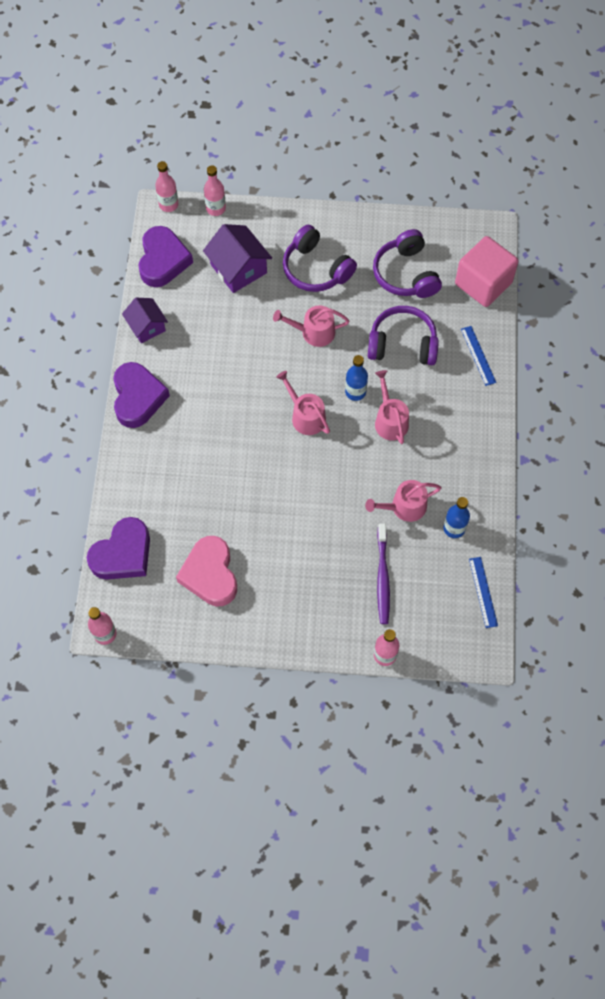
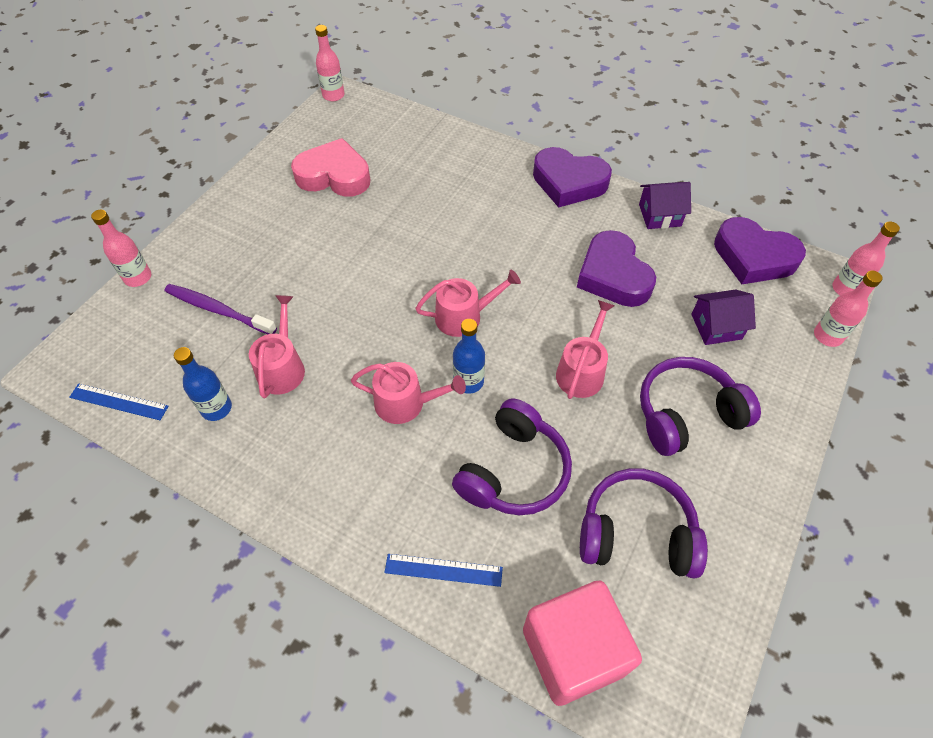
camera: 115 degrees right, 10 degrees down
(123, 554) = (400, 125): purple heart -> purple heart (613, 275)
(238, 269) = (716, 326): purple house -> purple house, size x0.67

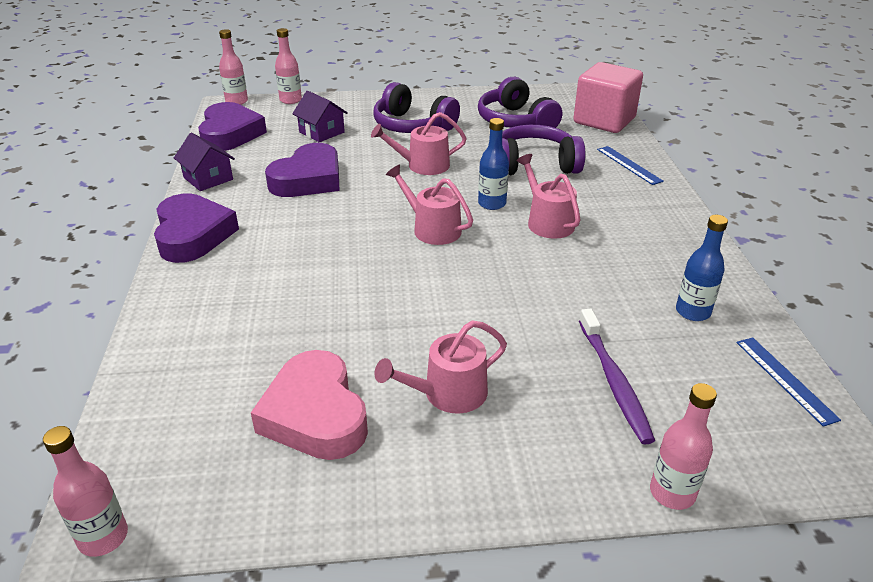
camera: 125 degrees left, 20 degrees down
(282, 367) = (607, 298): pink watering can -> pink watering can (448, 393)

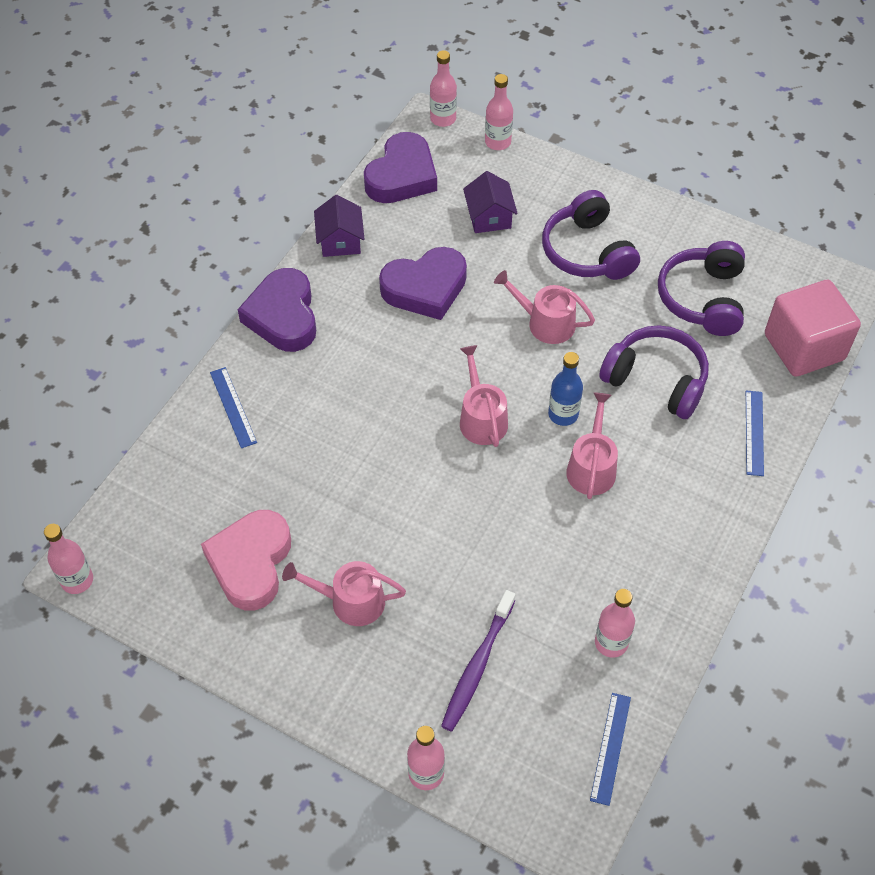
camera: 35 degrees right, 20 degrees up
(192, 308) = (233, 407): none -> blue ruler
(193, 235) = (283, 316): purple heart -> purple heart turned 150 degrees clockwise
(692, 312) = (611, 643): blue bottle -> pink bottle

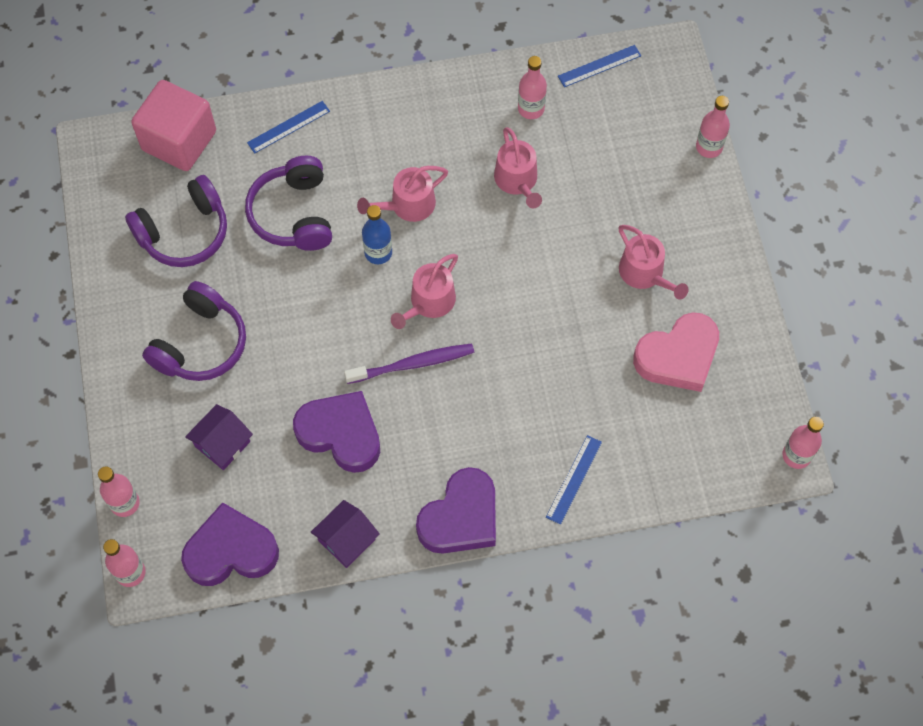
camera: 130 degrees left, 10 degrees up
(477, 666) = (617, 169): purple toothbrush -> purple toothbrush (413, 364)
(545, 323) = (302, 322): pink watering can -> pink watering can (517, 181)

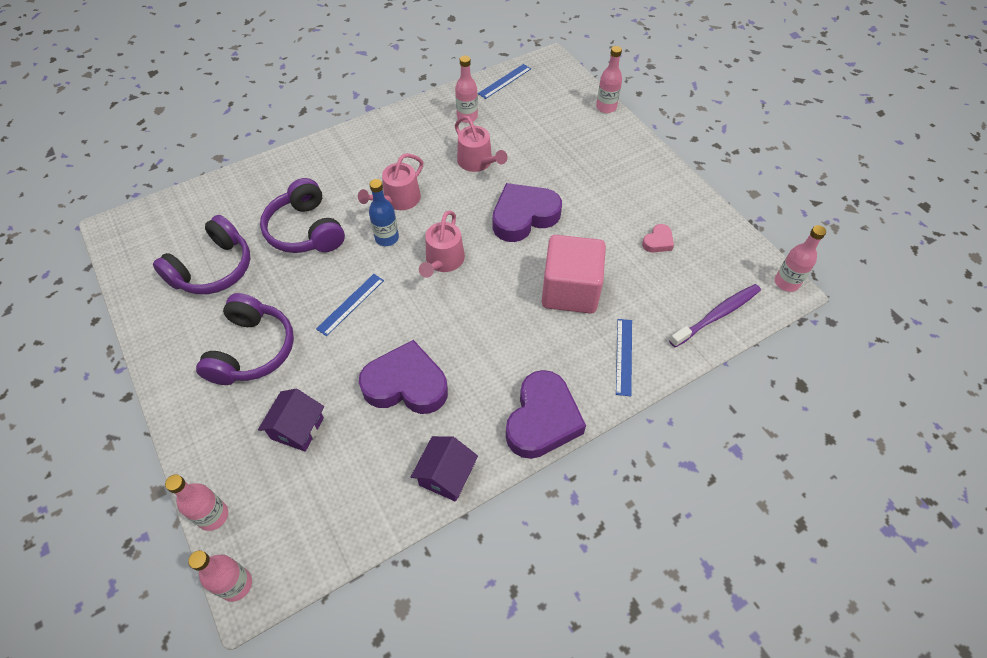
camera: 20 degrees left, 10 degrees down
(179, 141) = (191, 206): pink cube -> pink cube (570, 290)
(231, 551) = (336, 525): purple heart -> purple heart (524, 216)
(288, 127) = (282, 174): blue ruler -> blue ruler (350, 304)
(413, 364) = (448, 310): purple toothbrush -> purple toothbrush (717, 315)
(645, 273) = (603, 194): pink watering can -> none
(678, 356) = (658, 241): pink heart -> pink heart, size x0.46

